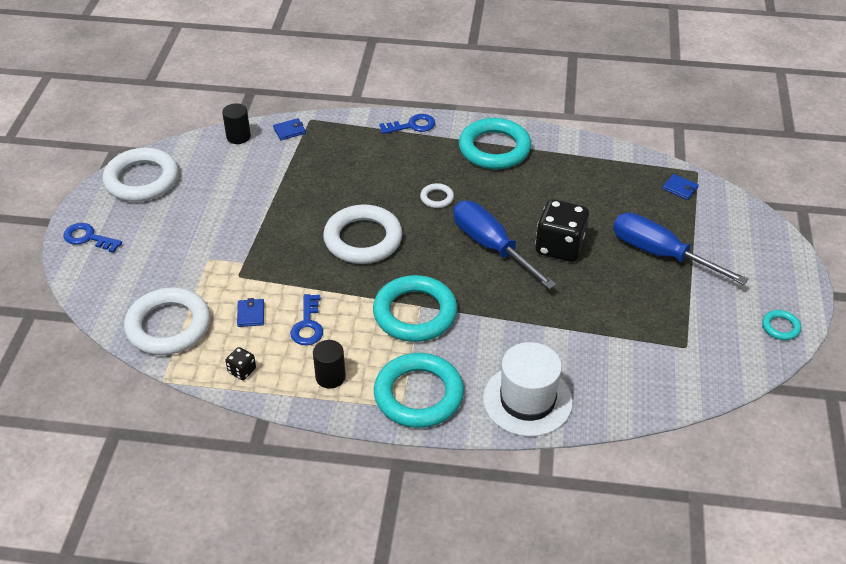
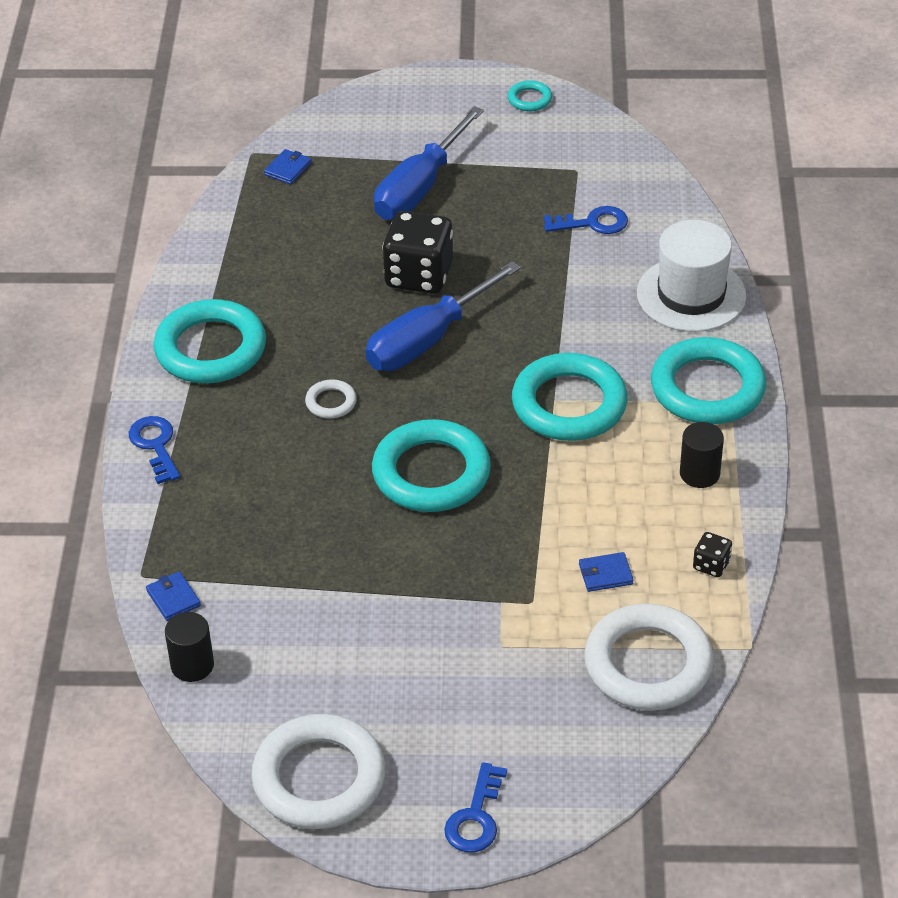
camera: 95 degrees left, 0 degrees up
(307, 325) = (613, 509): blue key -> blue key (593, 223)
(363, 239) = (431, 473): white ring -> turquoise ring

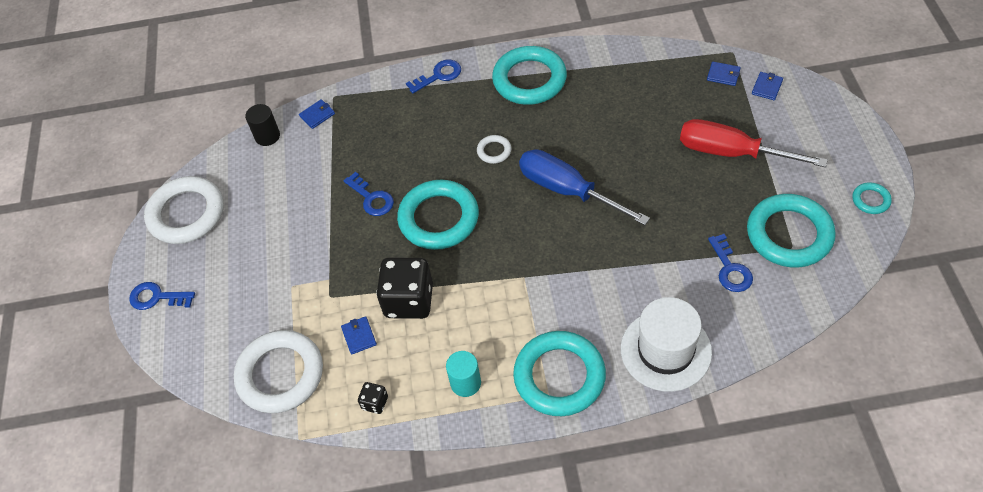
camera: 85 degrees right, 10 degrees up
(326, 138) = (767, 87): none -> blue wallet
(369, 543) = (371, 198): none -> blue key
(419, 275) = (633, 172): black dice -> black dice (409, 300)
(420, 187) = (732, 153): blue screwdriver -> red screwdriver
(569, 404) = (521, 287): turquoise ring -> turquoise ring (789, 234)
(699, 474) = (465, 383): black cylinder -> turquoise cylinder

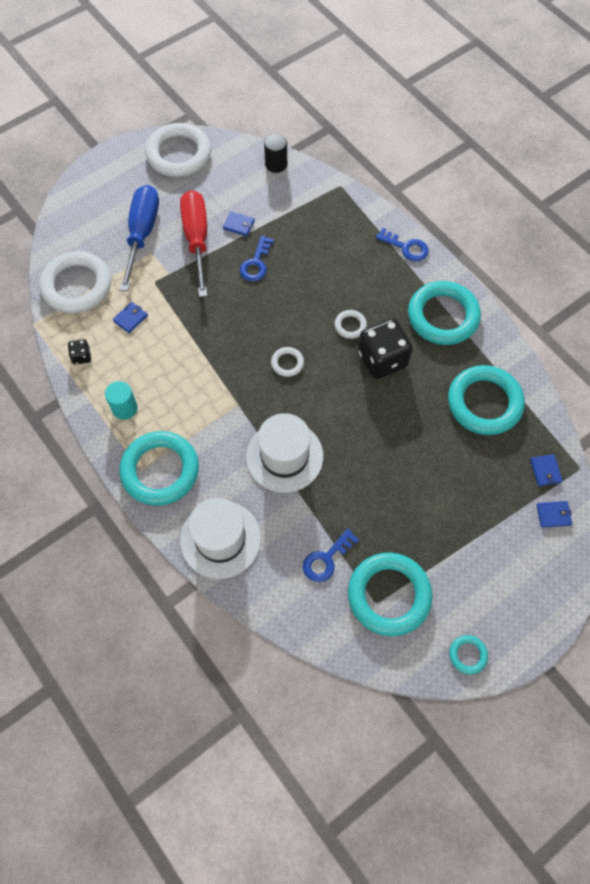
camera: 55 degrees right, 10 degrees up
(157, 297) = (102, 177): blue key -> none
(317, 115) = (315, 185): blue wallet -> blue wallet (238, 225)
(409, 300) = (177, 335): black dice -> black dice (382, 359)
(439, 218) = (262, 318): turquoise ring -> turquoise ring (484, 403)
(503, 217) = (287, 363): none -> white ring
(568, 191) = (340, 399): blue screwdriver -> blue screwdriver (142, 234)
(604, 260) = (284, 456): none -> white hat
(732, 153) = (455, 513): red screwdriver -> red screwdriver (197, 240)

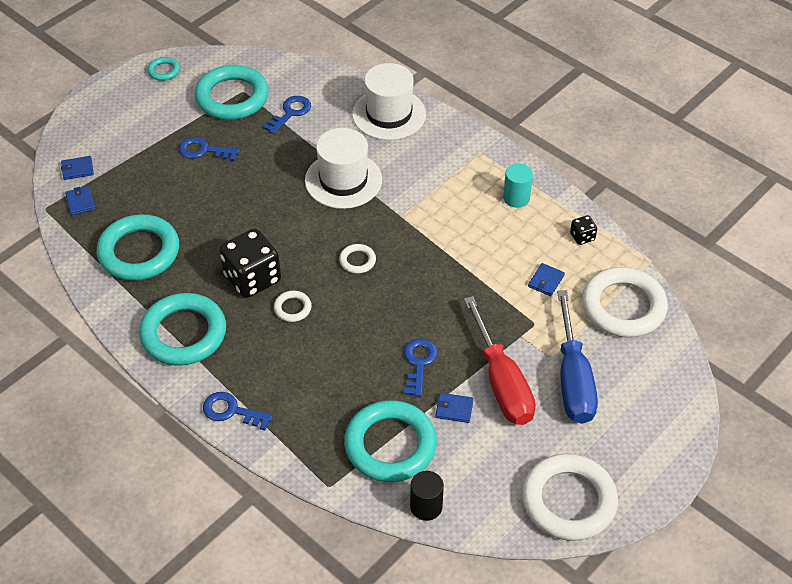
camera: 170 degrees right, 15 degrees down
(160, 470) = (461, 154): turquoise ring -> turquoise ring (390, 445)
(423, 519) = (203, 150): none -> blue key

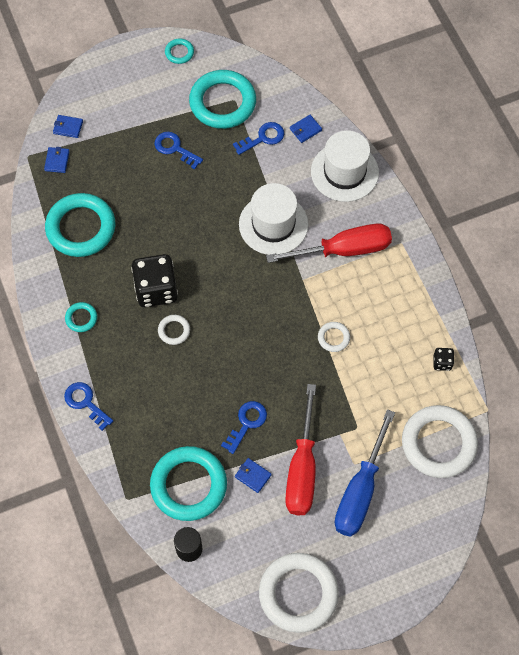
camera: 25 degrees right, 15 degrees up
(183, 333) = (81, 318): turquoise ring -> turquoise ring, size x0.45
(357, 261) = (246, 308): white ring -> white ring (333, 338)
(426, 178) = (343, 250): none -> red screwdriver
(516, 198) = (407, 301): turquoise cylinder -> none
(546, 281) = (388, 392): blue wallet -> blue wallet (305, 129)

